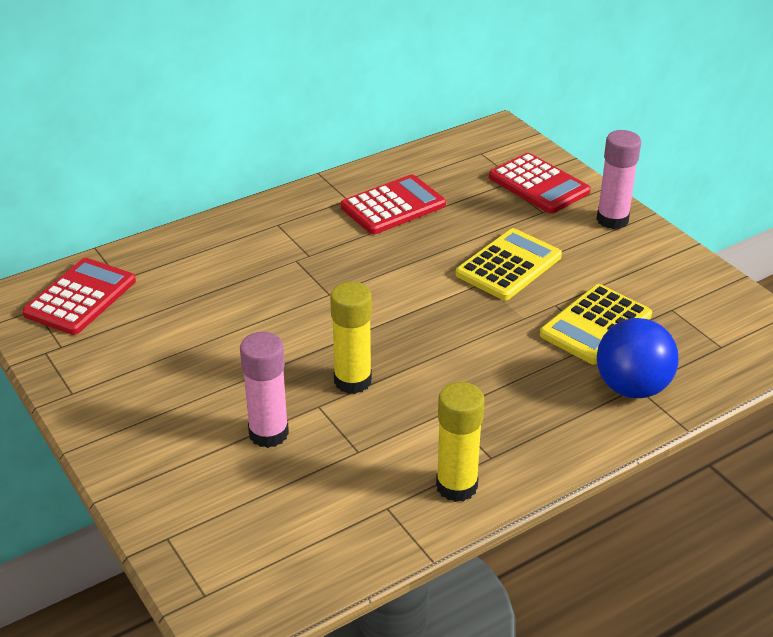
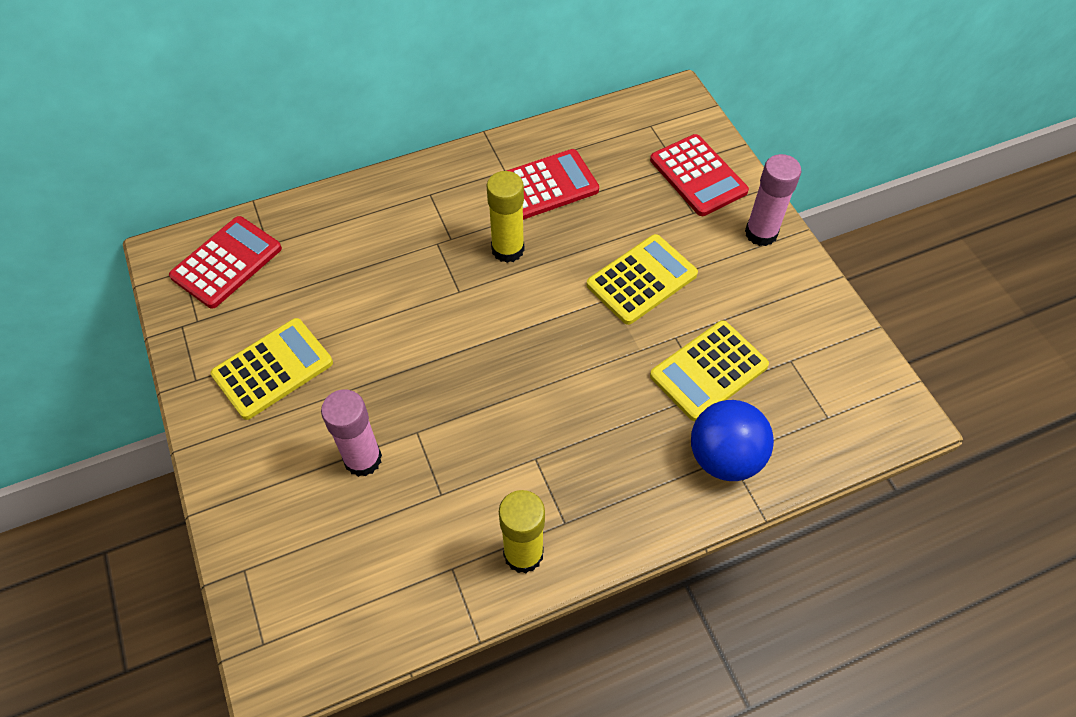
camera: 10 degrees right, 20 degrees up
(153, 374) = (273, 369): none -> yellow calculator
(352, 381) = (456, 406): yellow glue stick -> yellow glue stick (508, 249)

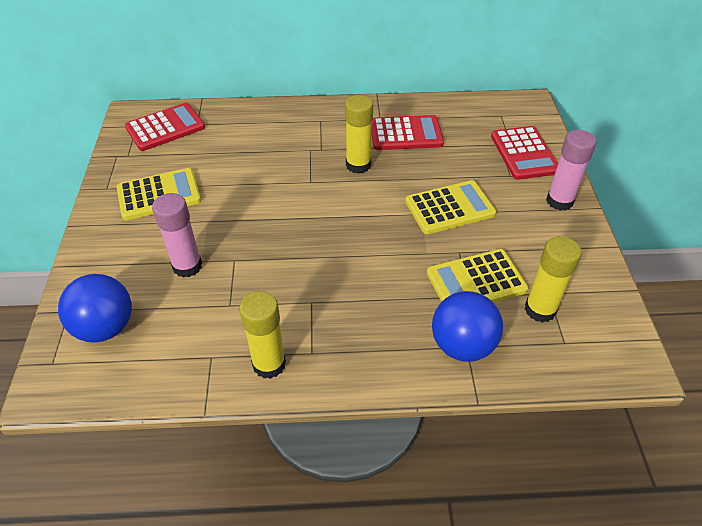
camera: 20 degrees right, 10 degrees down
(304, 575) = (105, 327): none -> blue ball
(789, 385) = (540, 310): none -> yellow glue stick

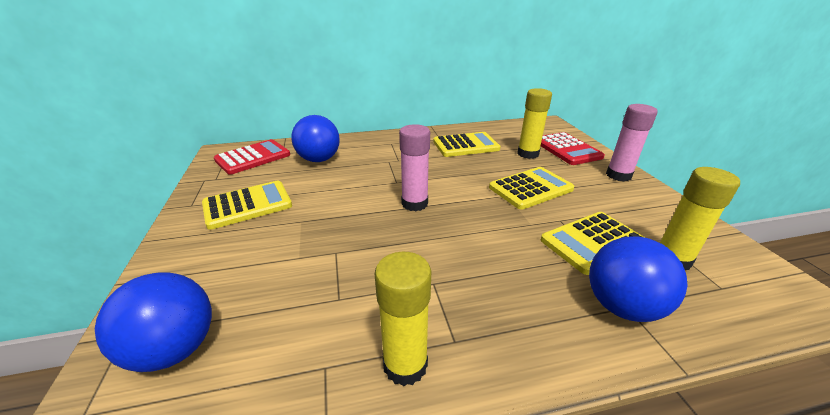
camera: 10 degrees left, 15 degrees down
(187, 266) = (282, 264): pink glue stick -> pink glue stick (414, 203)
(235, 138) = (319, 159): none -> blue ball
(358, 165) = (435, 167): yellow glue stick -> yellow glue stick (528, 154)
(406, 134) = (465, 145): red calculator -> yellow calculator

